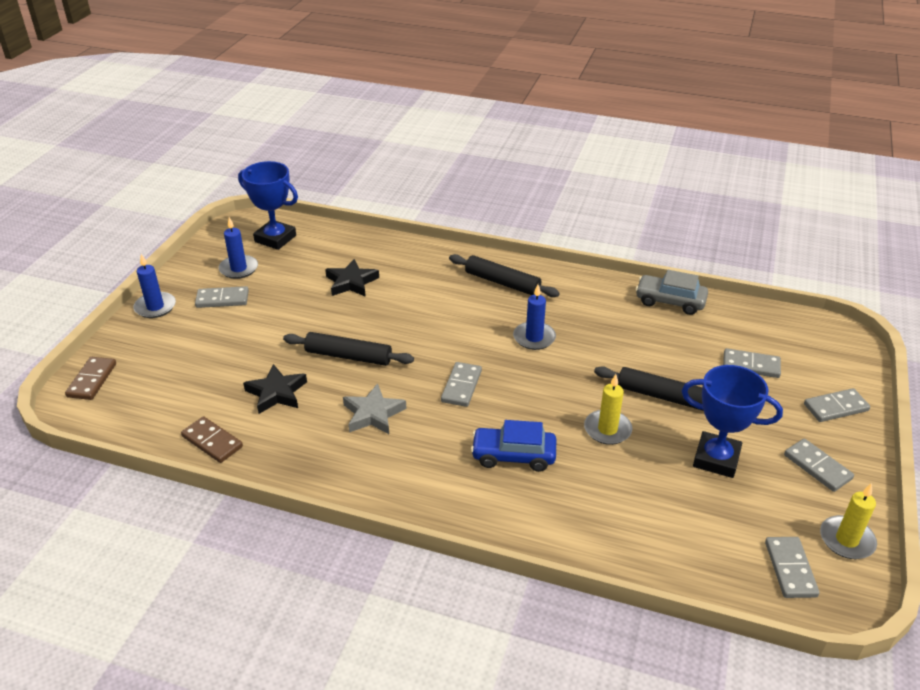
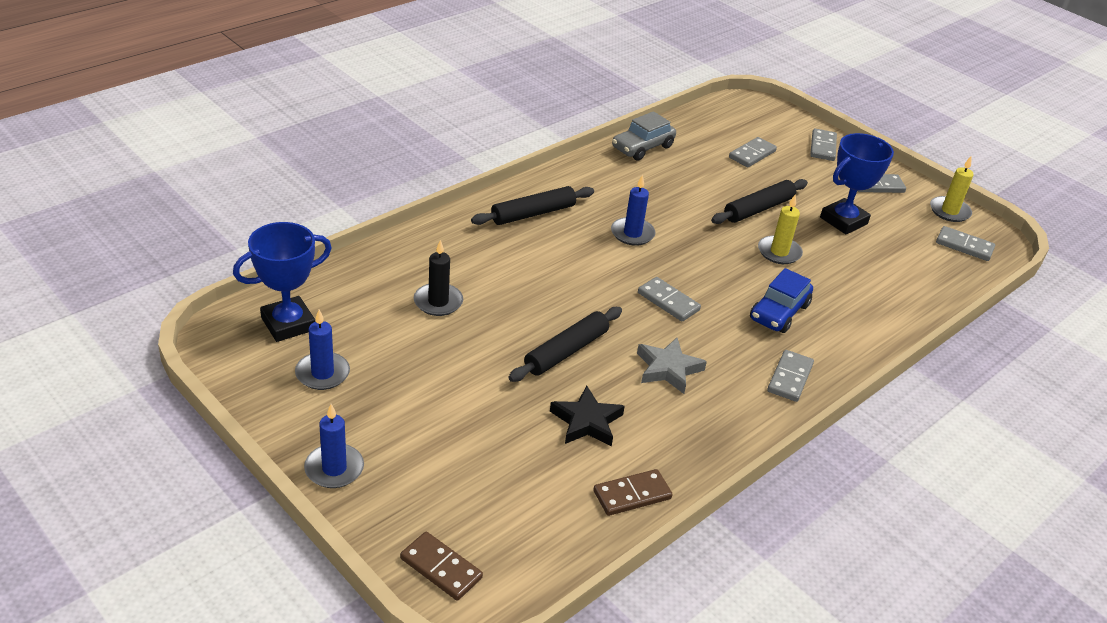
camera: 65 degrees left, 0 degrees up
(222, 299) = (375, 407): grey domino -> grey domino (790, 378)
(351, 282) = (438, 302): black star -> black candle

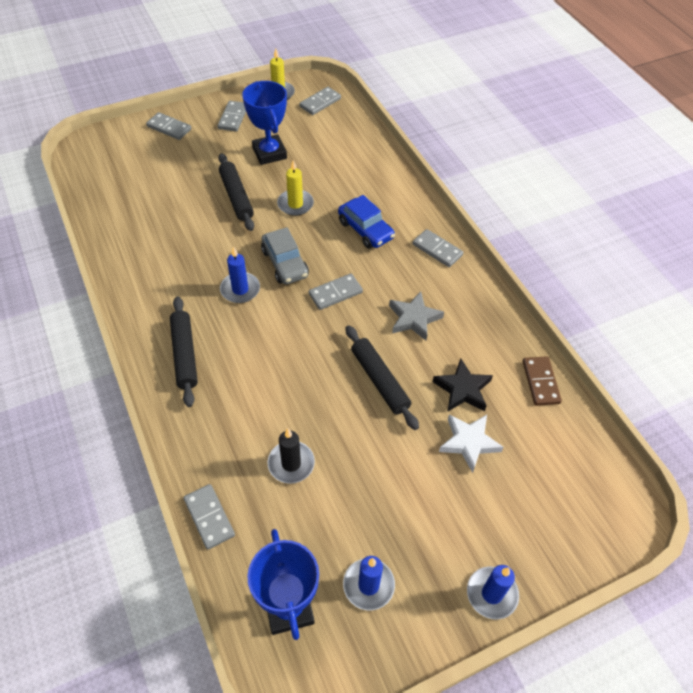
camera: 70 degrees left, 15 degrees up
(441, 568) = (603, 529): brown domino -> none
(515, 434) = (469, 442): none -> white star
(642, 147) = (116, 243): grey car -> grey car (285, 263)
(752, 154) = (160, 174): grey domino -> grey domino (209, 517)

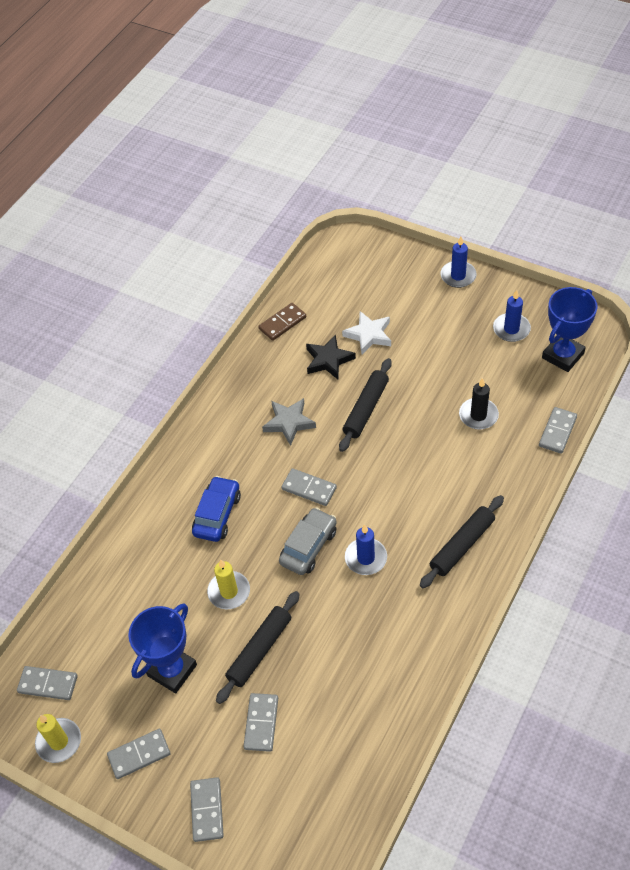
camera: 120 degrees left, 0 degrees up
(437, 250) = (199, 450): grey domino -> grey domino (261, 723)

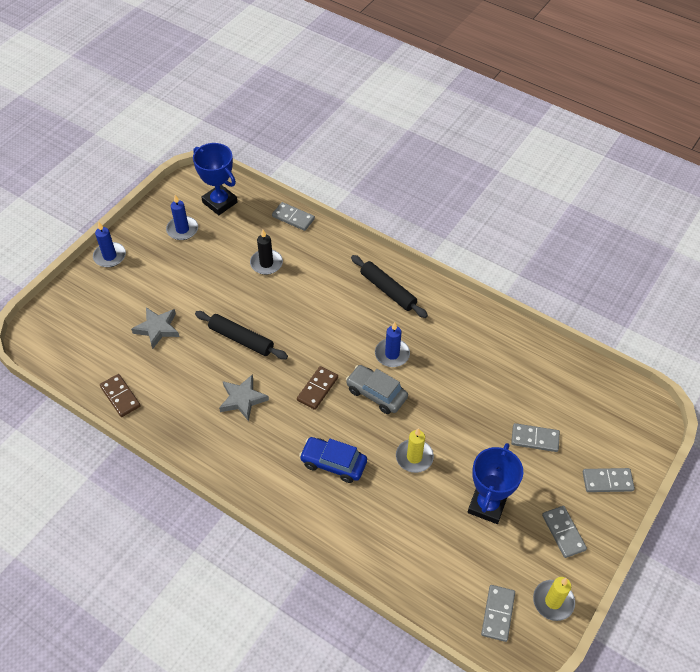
camera: 90 degrees left, 0 degrees up
(172, 670) = (487, 505): blue trophy -> blue trophy turned 75 degrees clockwise
(259, 650) = (471, 436): black rolling pin -> none
(309, 488) = (317, 389): grey domino -> brown domino
(328, 360) = (178, 362): black star -> none
(369, 335) = (157, 328): white star -> grey star

